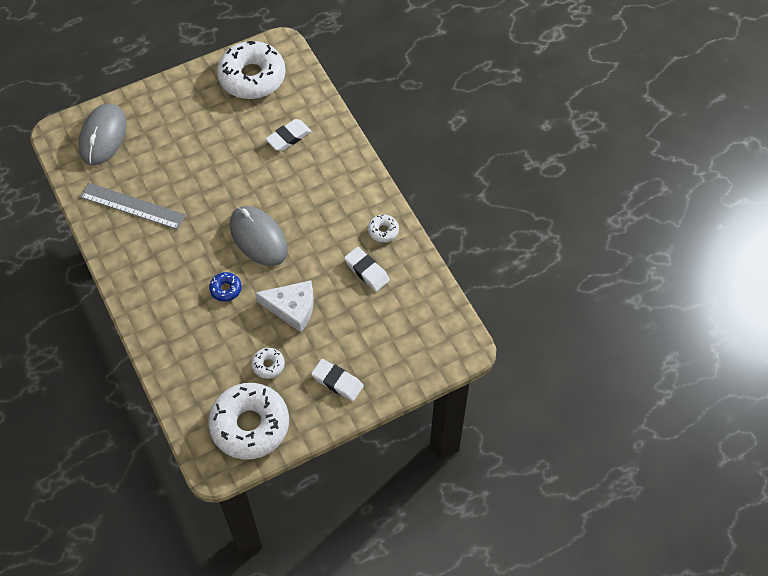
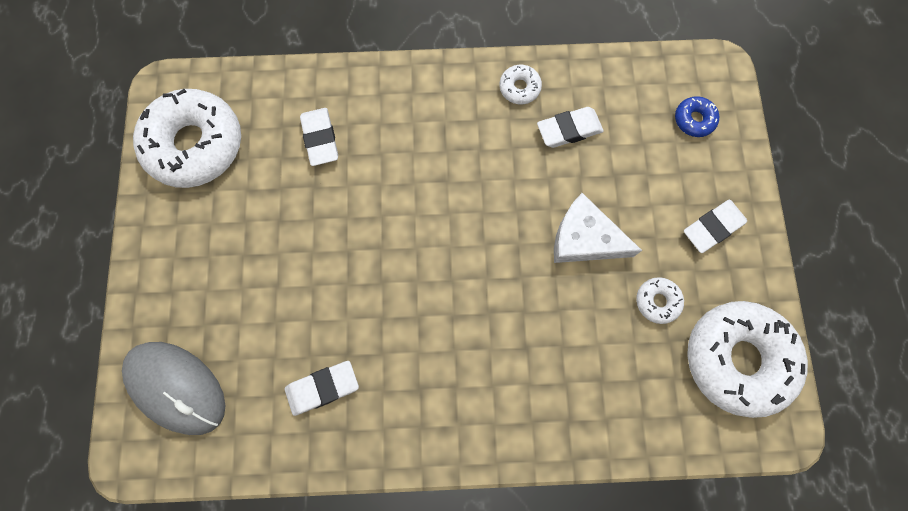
camera: 65 degrees left, 15 degrees up
(132, 206) = (323, 388): grey ruler -> white eraser
(226, 289) = (520, 311): blue donut -> blue donut (694, 120)
(258, 238) = (459, 238): grey mouse -> none
(292, 308) = (584, 238): white cheese -> white cheese turned 105 degrees counterclockwise

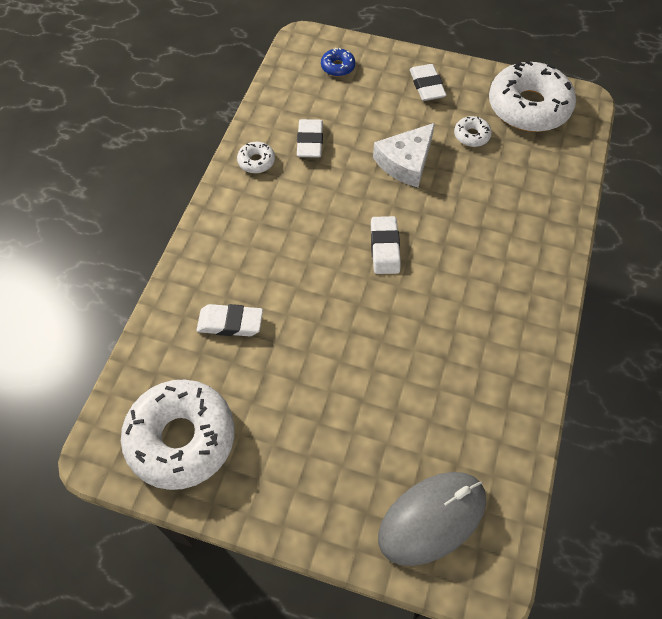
camera: 70 degrees left, 15 degrees down
(323, 388) = (471, 386): white eraser -> white eraser (385, 248)

